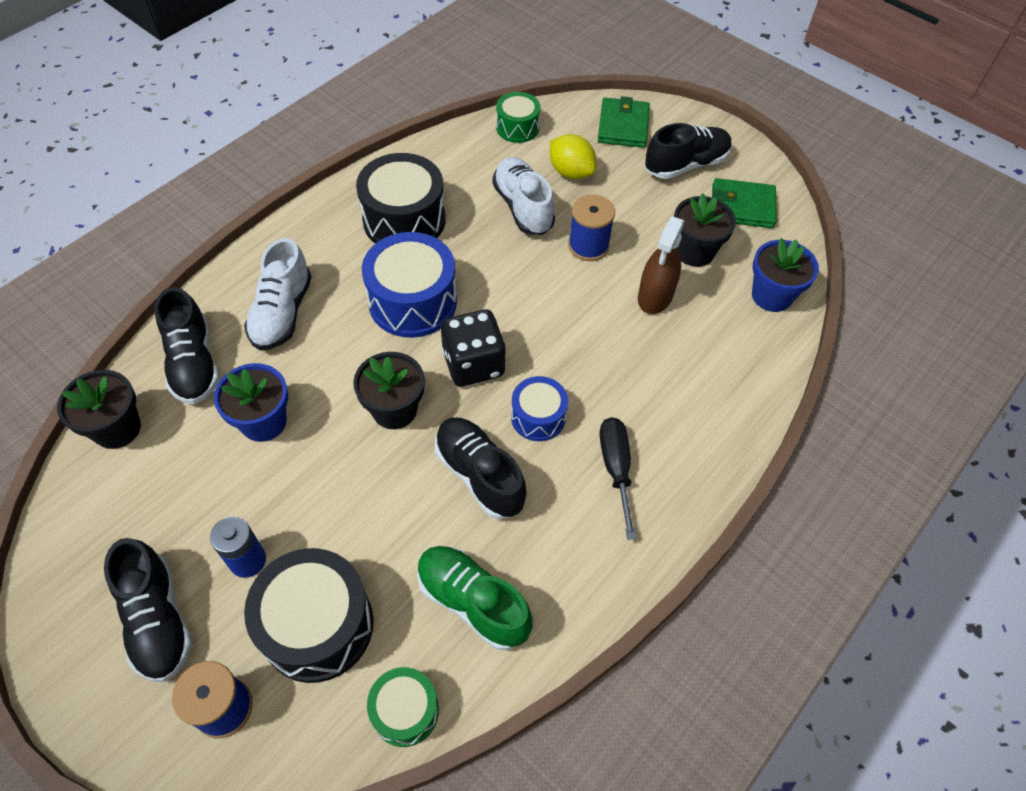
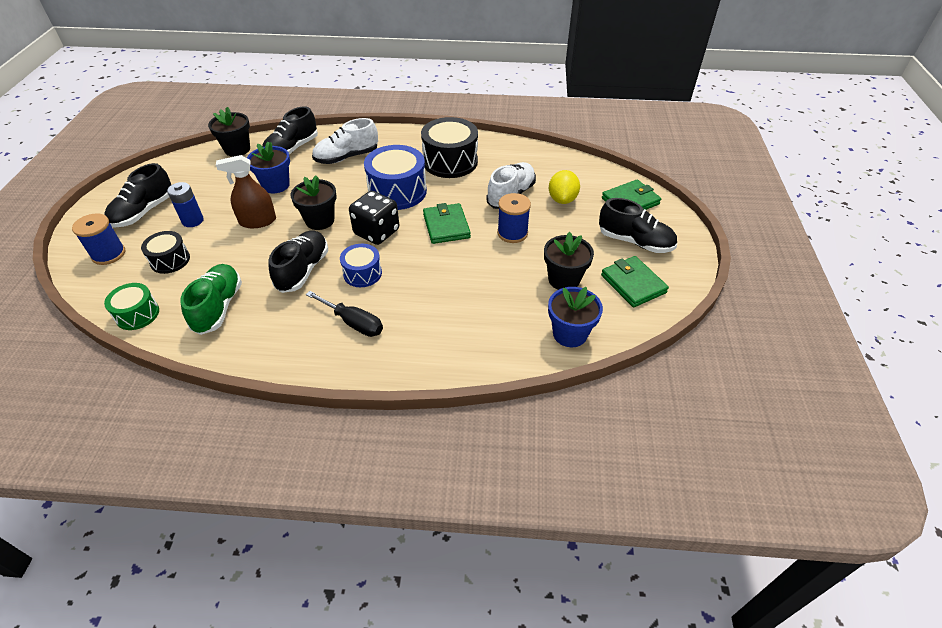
camera: 55 degrees right, 10 degrees down
(317, 625) = (170, 260): black drum -> black drum, size x0.57
(517, 127) = (570, 164): green drum -> none
(523, 294) = (446, 226): none -> green wallet
(616, 469) = (353, 323): black screwdriver -> black screwdriver turned 75 degrees clockwise
(655, 296) = (505, 279): brown spray bottle -> brown spray bottle (258, 221)

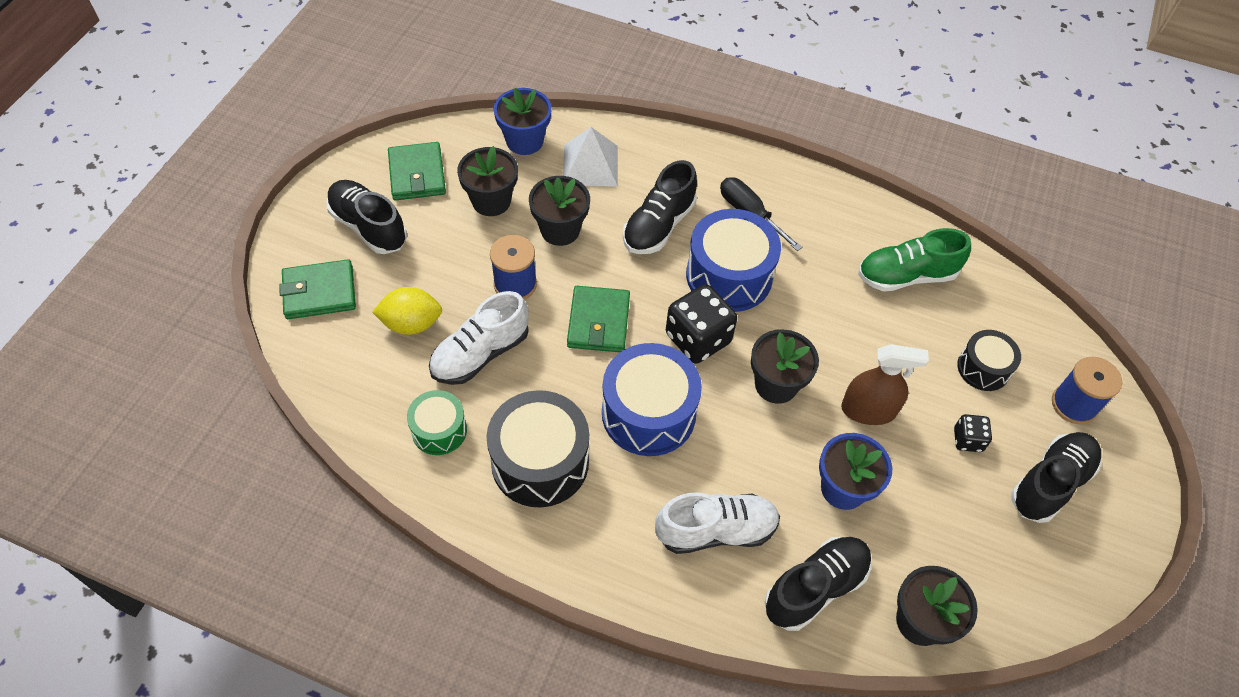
camera: 165 degrees left, 10 degrees up
(137, 314) = (1002, 292): green drum -> green drum (439, 430)
(193, 221) = (967, 440): blue battery -> black dice
(218, 307) = (906, 276): green shoe -> green shoe turned 60 degrees clockwise
(303, 270) = (803, 301): black shoe -> black shoe (658, 225)
(362, 273) = (729, 276): blue drum -> blue drum, size x1.75
(500, 273) = (560, 230): none -> black flower pot
(502, 328) = (590, 165): none -> white pyramid
(562, 199) = (411, 323): yellow lemon -> yellow lemon turned 60 degrees clockwise

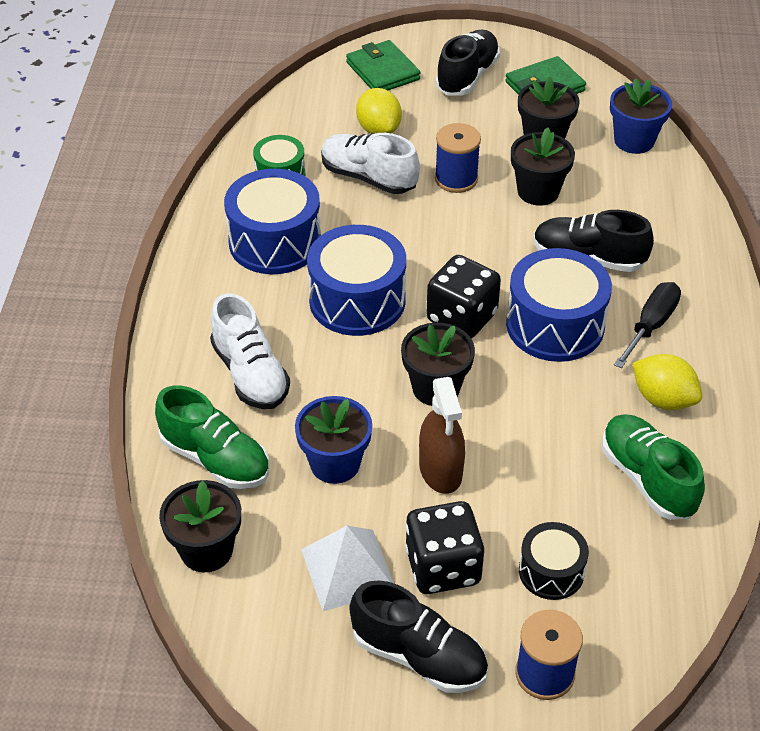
camera: 75 degrees right, 10 degrees down
(540, 462) = (275, 242): black drum -> blue drum
(590, 165) = (635, 192): white pyramid -> white pyramid (348, 569)
(598, 322) = (443, 243): green wallet -> none
(815, 588) = (215, 459): black shoe -> green shoe
(830, 236) = (663, 399): none -> yellow lemon
(967, 440) = (443, 567): black dice -> black dice, size x1.91

